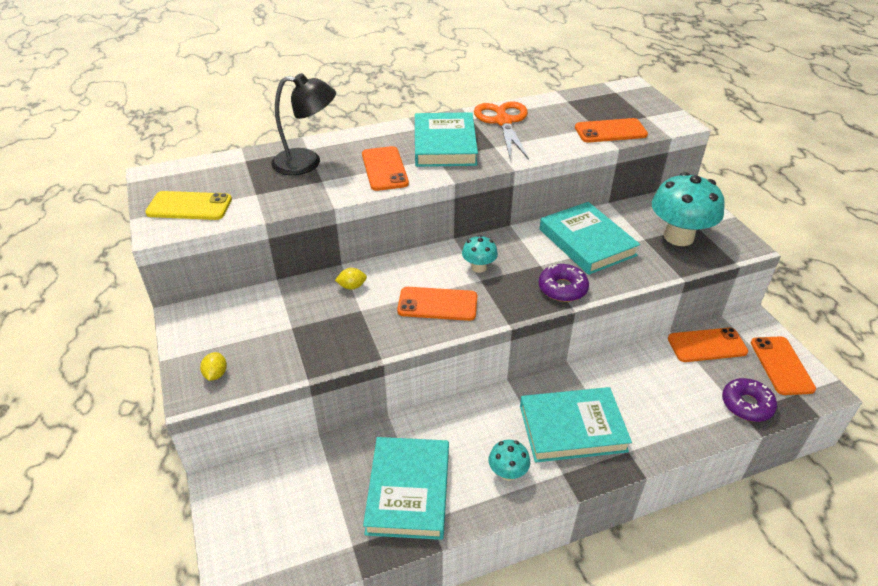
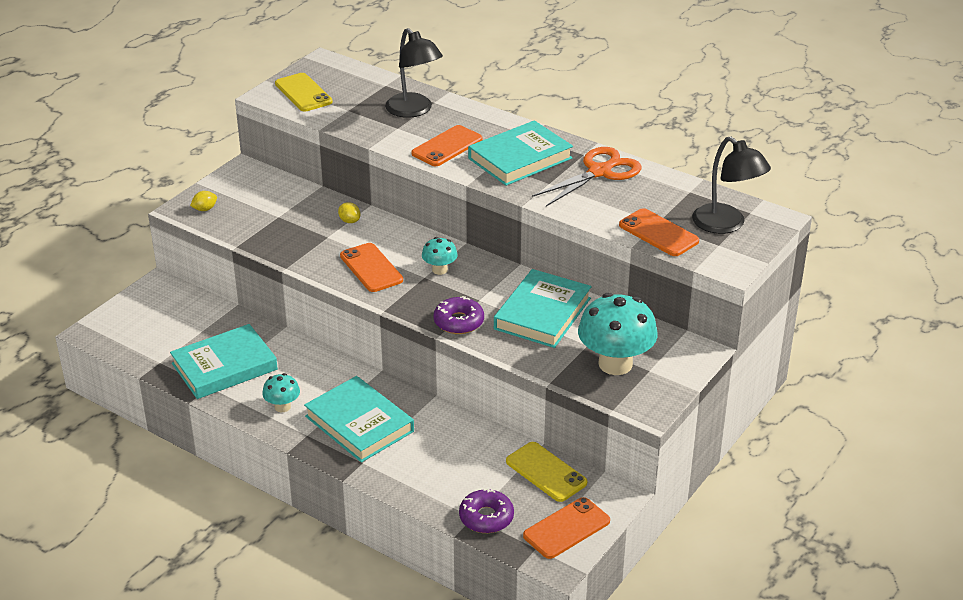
camera: 55 degrees right, 5 degrees down
(623, 105) = (726, 225): none -> black lamp
(707, 345) = (546, 472): orange phone -> yellow phone

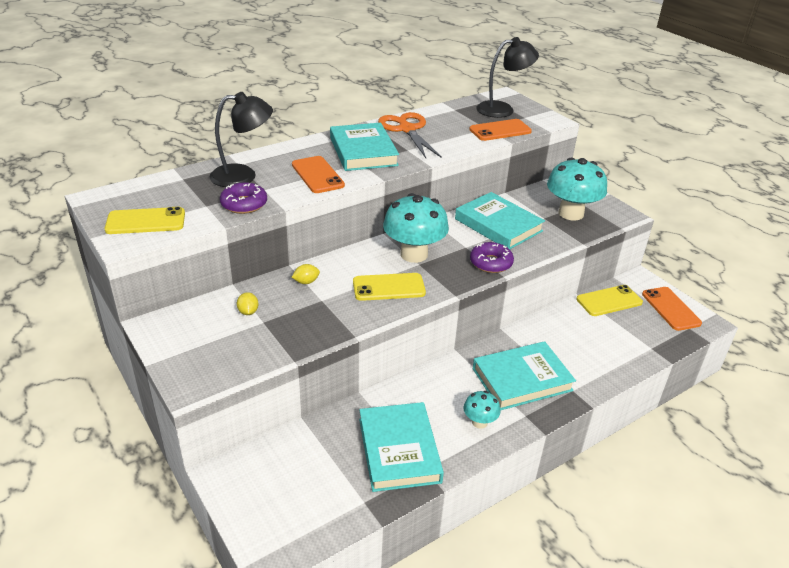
camera: 70 degrees left, 0 degrees up
(205, 209) = (206, 369): yellow lemon -> yellow lemon (248, 312)
(371, 268) = (389, 287): orange phone -> yellow phone
(439, 270) = (414, 254): turquoise mushroom -> turquoise mushroom, size x2.02
(486, 517) = (653, 341): purple donut -> purple donut (244, 204)

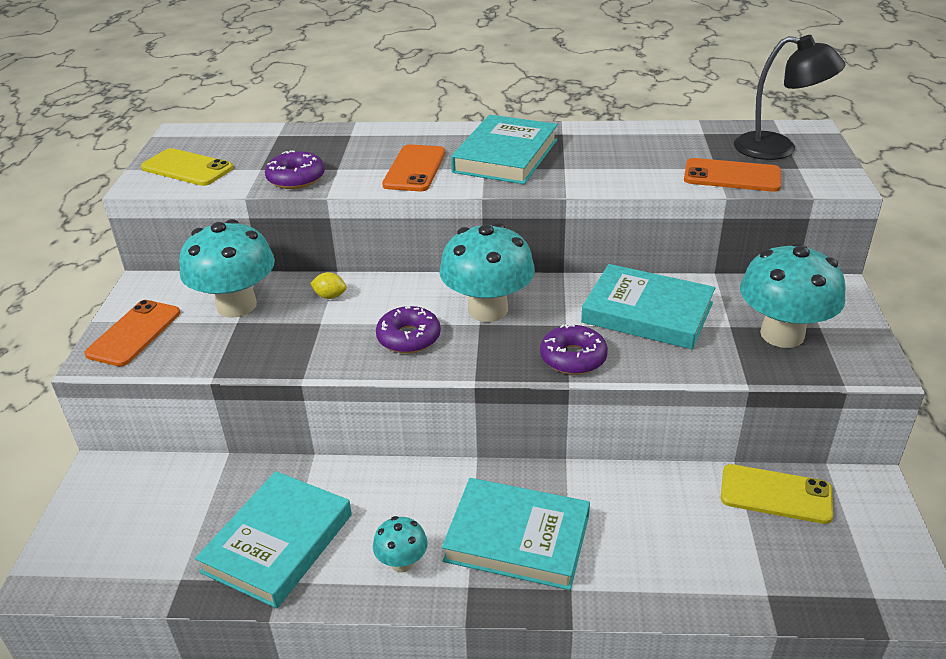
camera: 40 degrees right, 0 degrees up
(243, 176) = (338, 148): black lamp -> none
(248, 312) = (236, 305): yellow lemon -> turquoise mushroom
(389, 287) = (409, 337): yellow phone -> purple donut
(407, 129) = (599, 143): orange scissors -> none
(498, 225) = (647, 312): turquoise book -> turquoise book turned 60 degrees counterclockwise
(670, 309) = (874, 553): orange phone -> orange phone (134, 333)

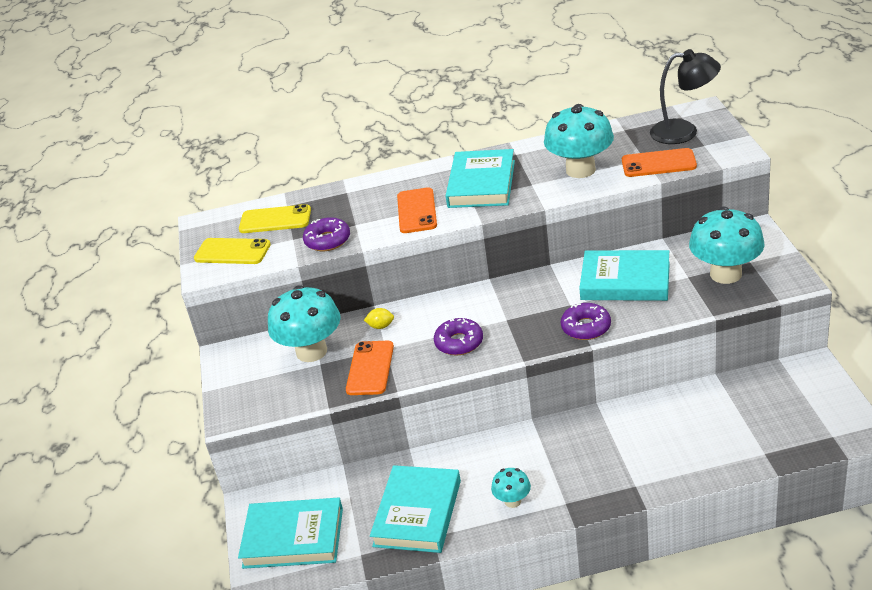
camera: 10 degrees left, 0 degrees up
(134, 333) = (245, 392): orange phone -> orange phone (370, 368)
(488, 310) = (507, 307): turquoise mushroom -> turquoise mushroom (580, 170)
(517, 538) = (585, 464): turquoise book -> turquoise book (293, 538)
(775, 494) = (750, 388): yellow phone -> yellow phone (275, 220)

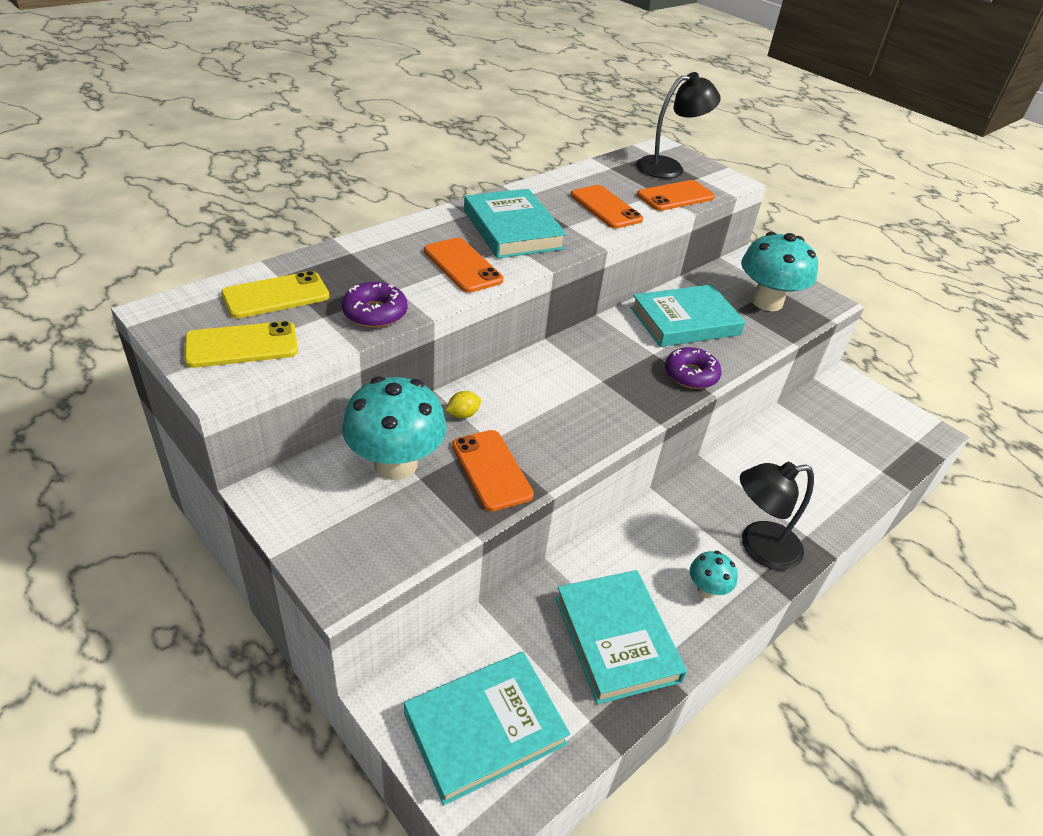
camera: 40 degrees left, 5 degrees up
(459, 342) = (573, 416): purple donut -> none
(580, 170) = (605, 207): turquoise mushroom -> orange phone
(583, 483) = (759, 547): none -> black lamp

